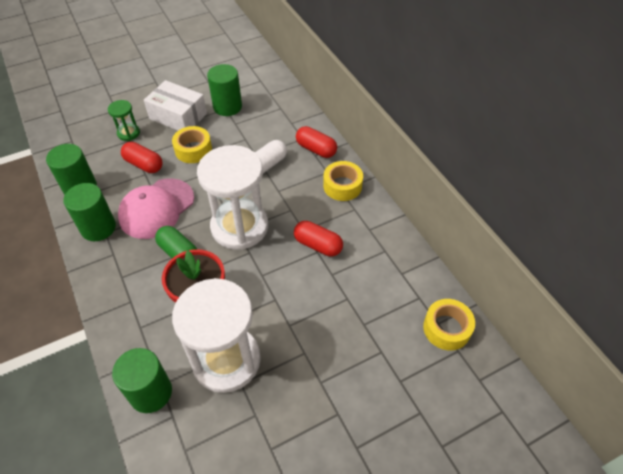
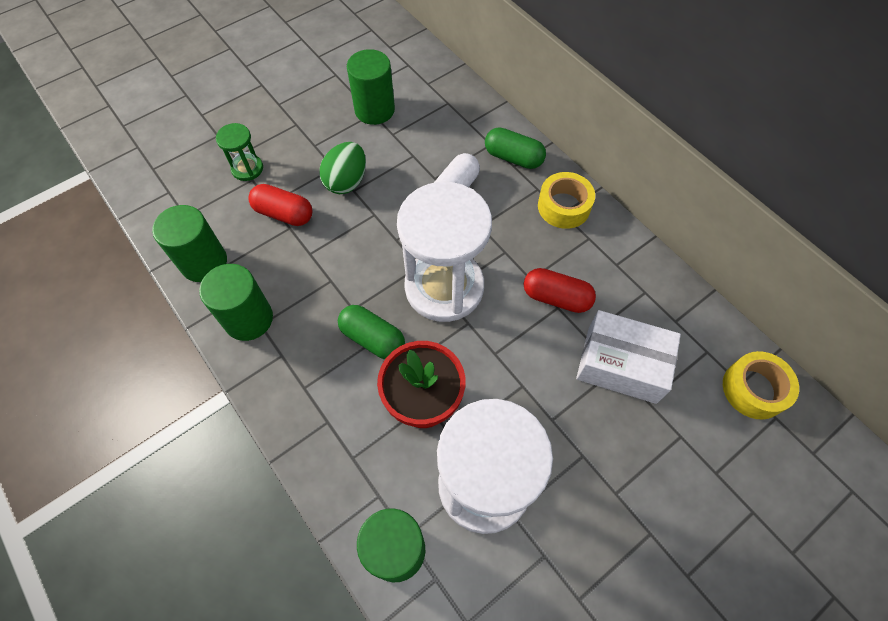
camera: 10 degrees left, 10 degrees up
(156, 208) = (322, 277): pink cap -> none
(178, 116) = (310, 133): white box -> white box (621, 364)
(193, 150) = (346, 181): yellow tape -> green egg
(316, 149) = (513, 157): red capsule -> green capsule

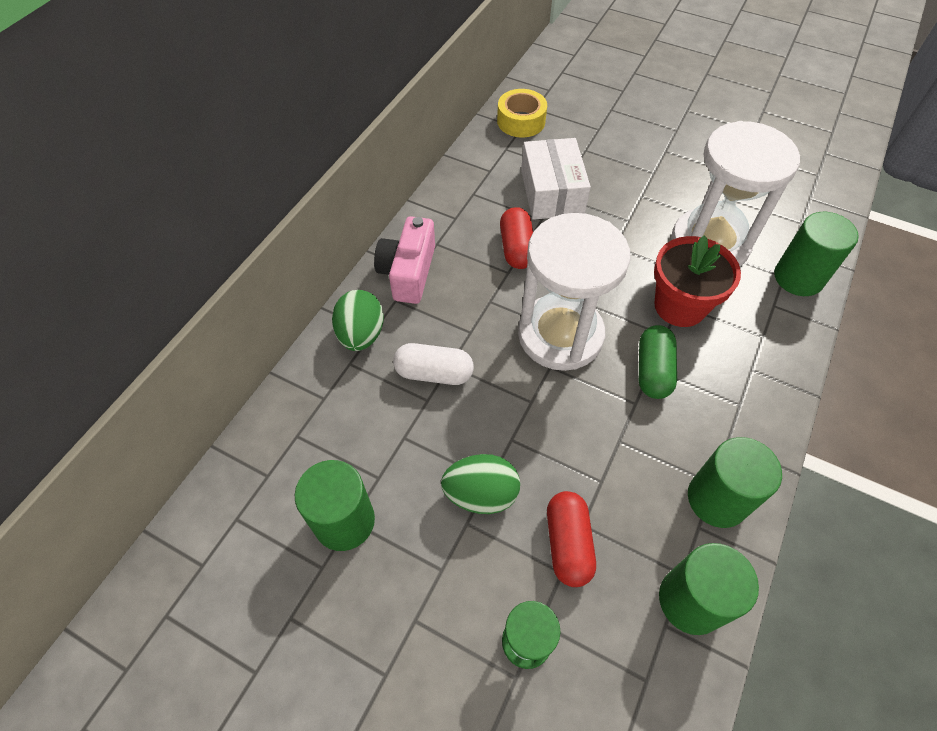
camera: 115 degrees left, 5 degrees down
(513, 157) = (361, 334): green capsule -> green egg
(564, 206) = (408, 272): yellow tape -> pink camera

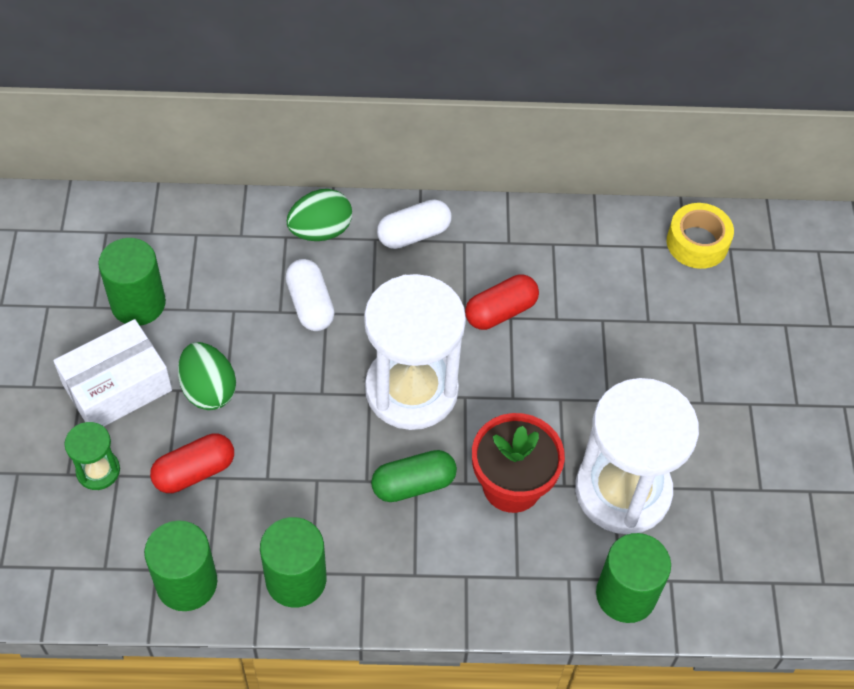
camera: 60 degrees right, 0 degrees up
(408, 272) = (413, 234): pink camera -> white capsule
(551, 192) = (602, 313): white box -> white box (117, 387)

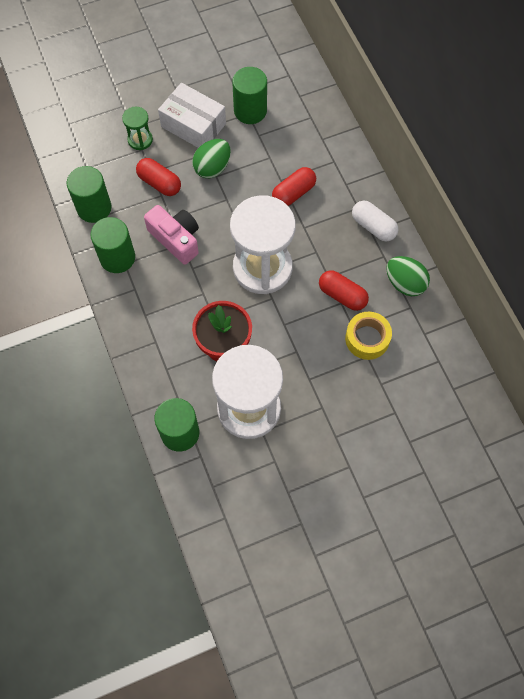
camera: 70 degrees right, 10 degrees up
(306, 484) = (176, 239): none -> pink camera
(310, 304) = (293, 193): white capsule -> red capsule
(320, 231) = (348, 177): green egg -> green egg (405, 283)
(413, 484) = (201, 293): green capsule -> none
(697, 243) = (461, 395): yellow tape -> yellow tape (367, 339)

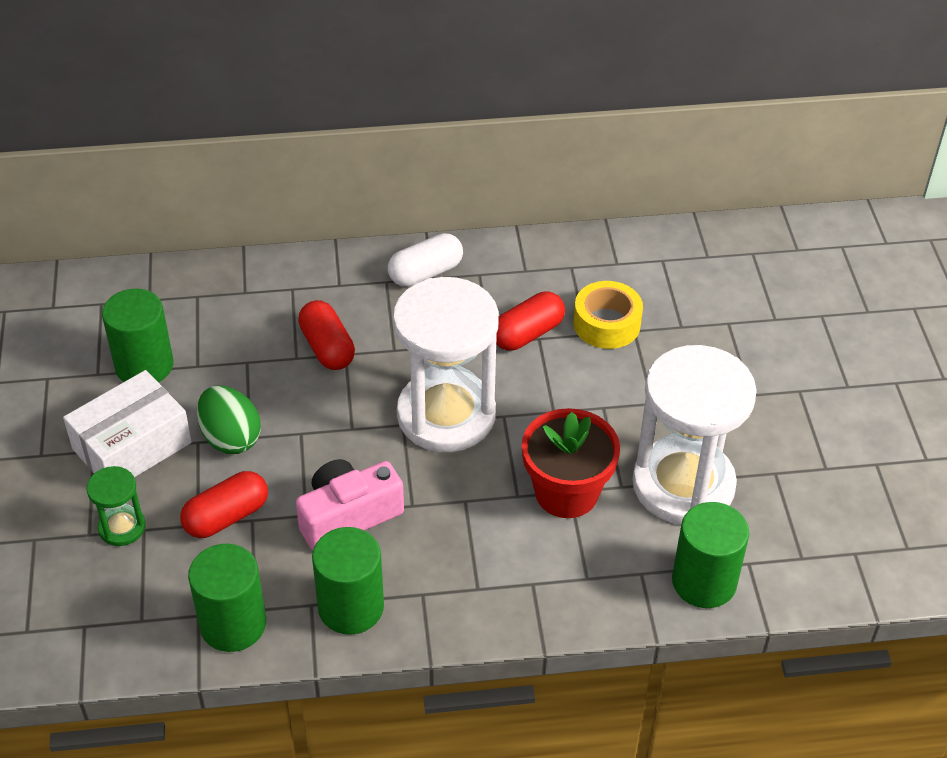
camera: 75 degrees left, 20 degrees down
(405, 283) = (531, 263): green egg -> none

